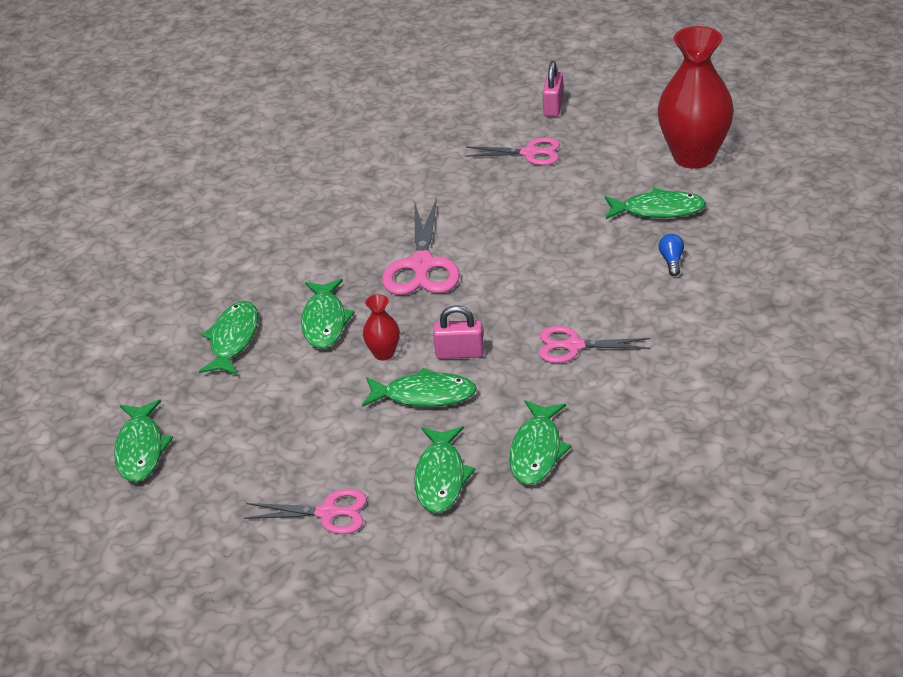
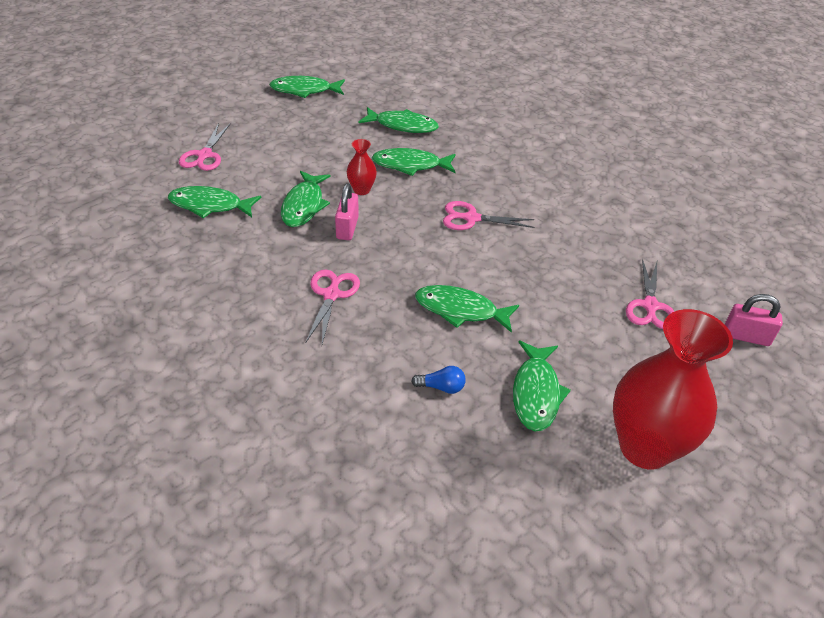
camera: 90 degrees right, 5 degrees up
(422, 265) = (471, 218): pink scissors -> pink scissors, size x0.66
(537, 451) = (211, 256): green fish -> green fish (460, 310)

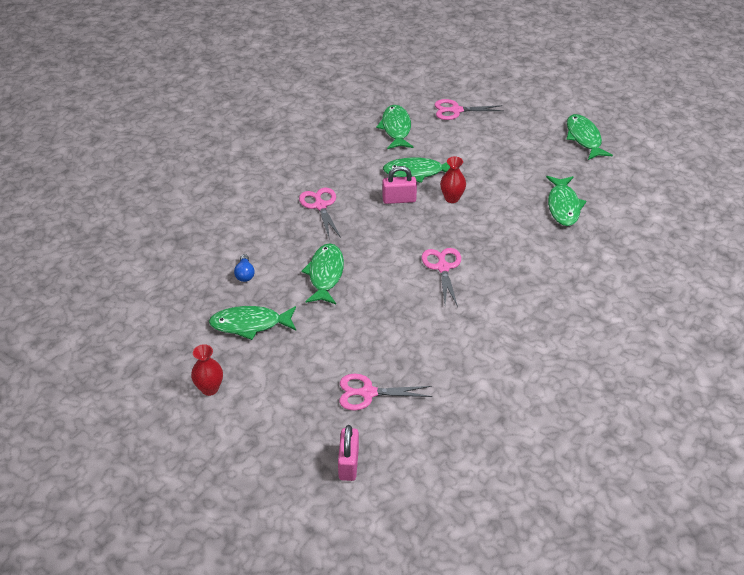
camera: 80 degrees right, 0 degrees up
(331, 295) = (320, 206): pink scissors -> pink scissors turned 105 degrees counterclockwise
(410, 165) = (502, 220): green fish -> none
(645, 447) = (210, 388): red vase -> red vase, size x0.44

